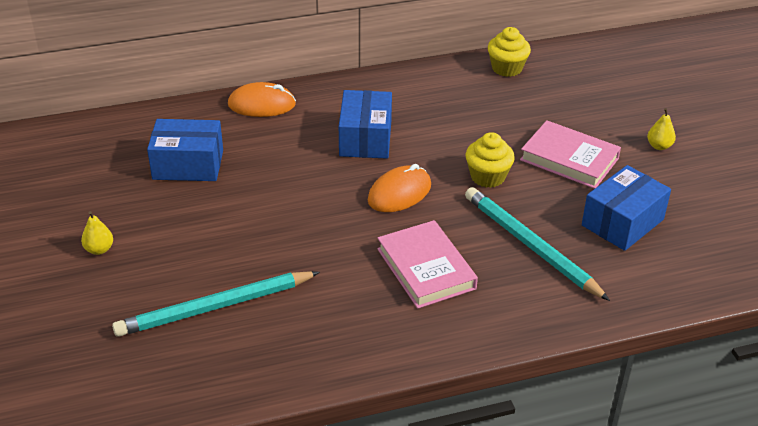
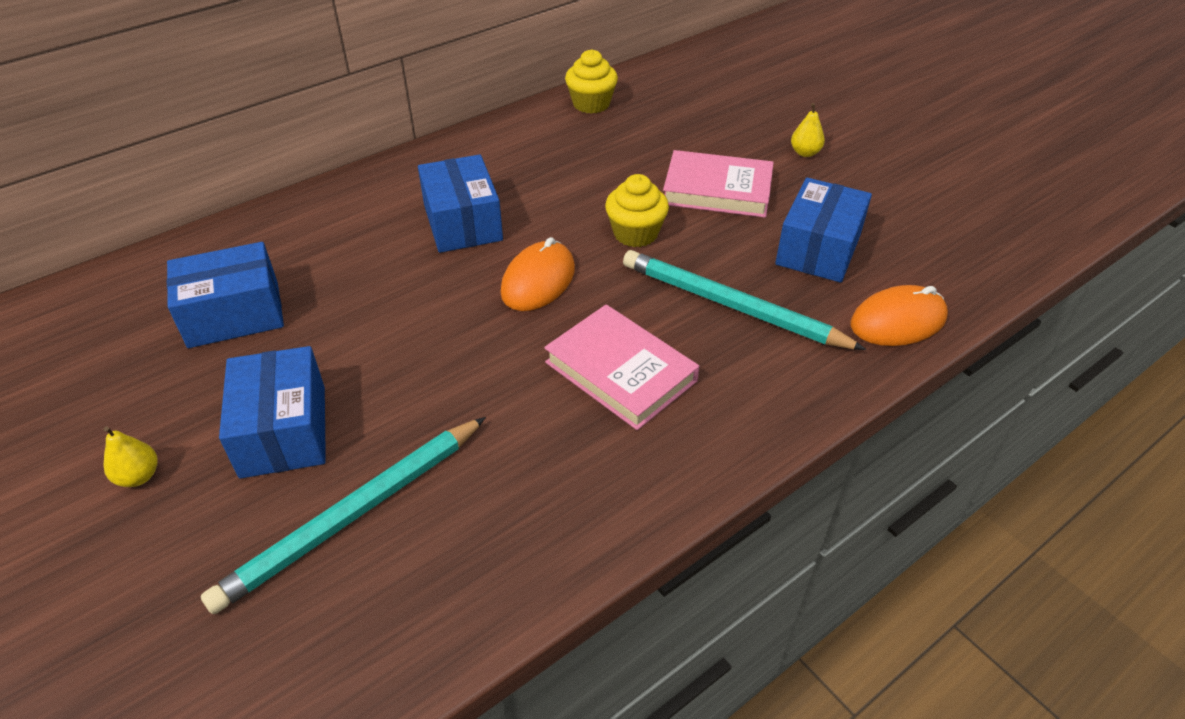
camera: 20 degrees left, 5 degrees up
(192, 246) = (283, 431): none -> blue box
(262, 104) = (307, 211): orange mouse -> orange mouse (898, 321)

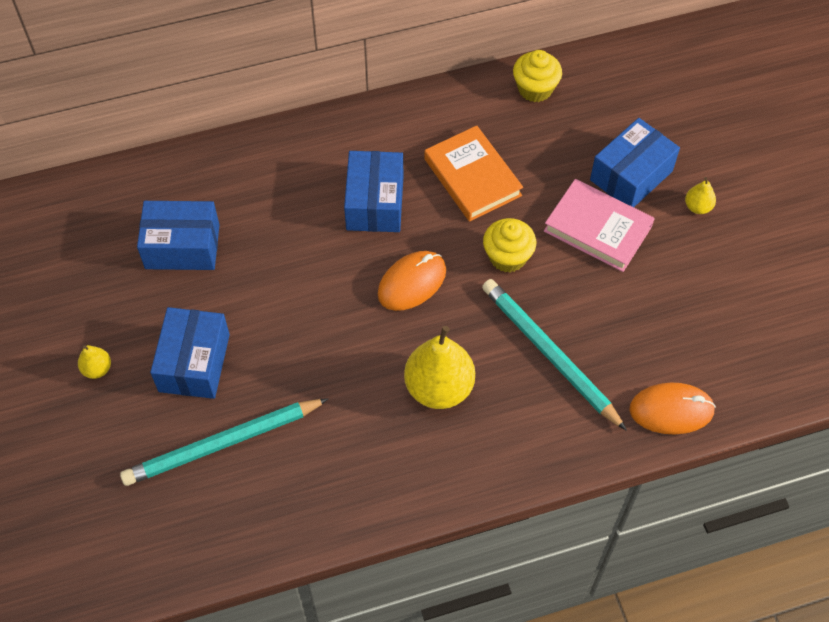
camera: 20 degrees right, 15 degrees up
(562, 179) = (472, 177): none -> orange book
(621, 371) = (439, 388): pink book -> yellow pear
(818, 249) = (648, 319): blue box -> blue box (631, 175)

